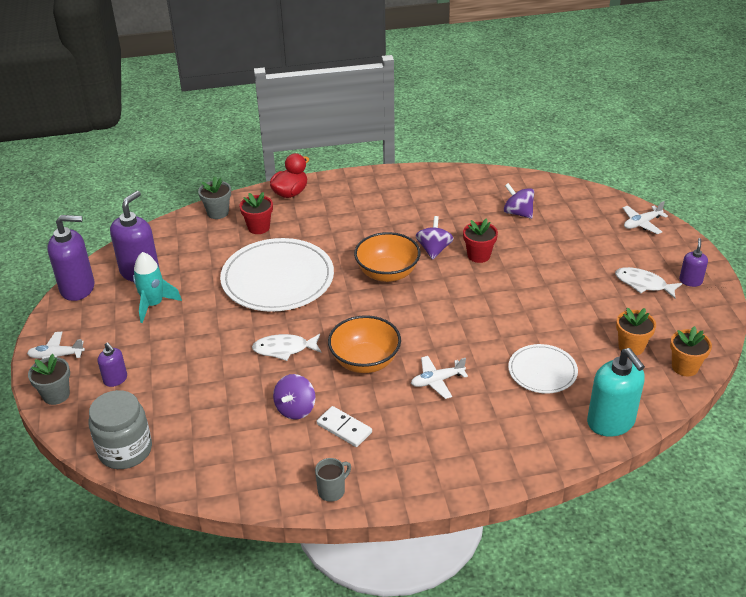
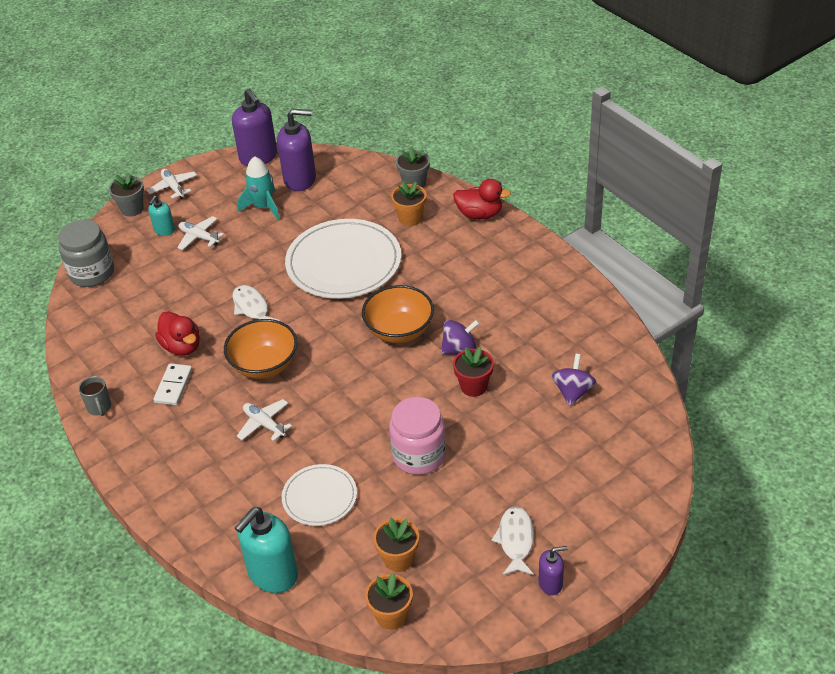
camera: 65 degrees right, 5 degrees up
(115, 379) = (164, 230): purple soap dispenser -> turquoise soap dispenser
(258, 227) = (410, 218): red flower pot -> orange flower pot
(295, 409) = (182, 346): purple spinning top -> red duck
(332, 491) = (99, 408): grey mug -> grey mug turned 45 degrees clockwise
(531, 304) = (419, 455): none -> pink jar
(642, 223) = (634, 507): white plane -> white plane (199, 237)

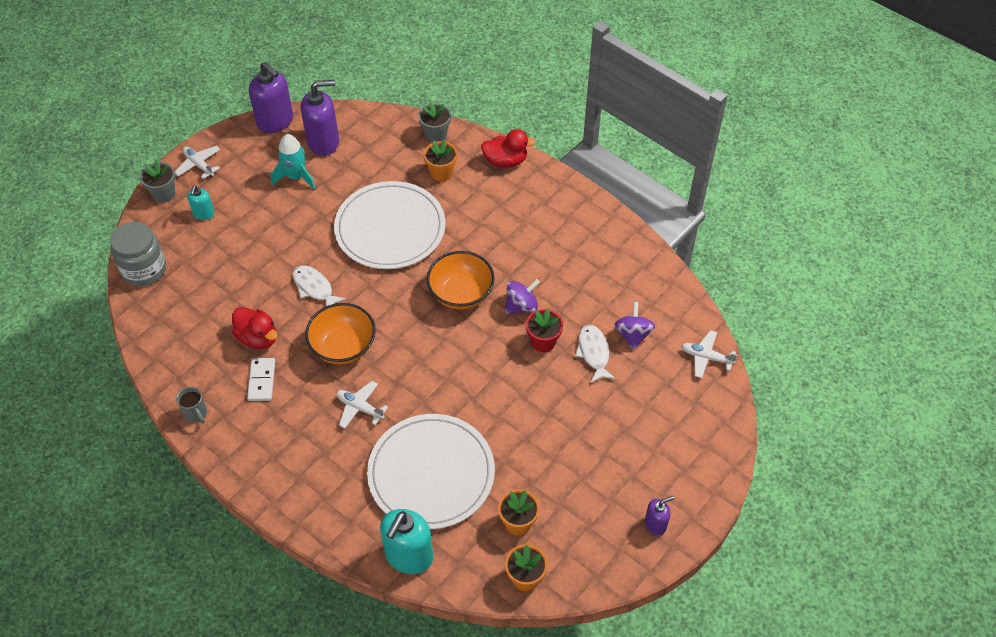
camera: 15 degrees left, 10 degrees up
(199, 237) = (241, 217): white plane -> white plane (706, 357)
(319, 497) = (431, 473): white plate -> white plate, size x1.83
(419, 455) = (511, 418): pink jar -> none
(515, 540) = (616, 488): white fish -> white fish (593, 353)

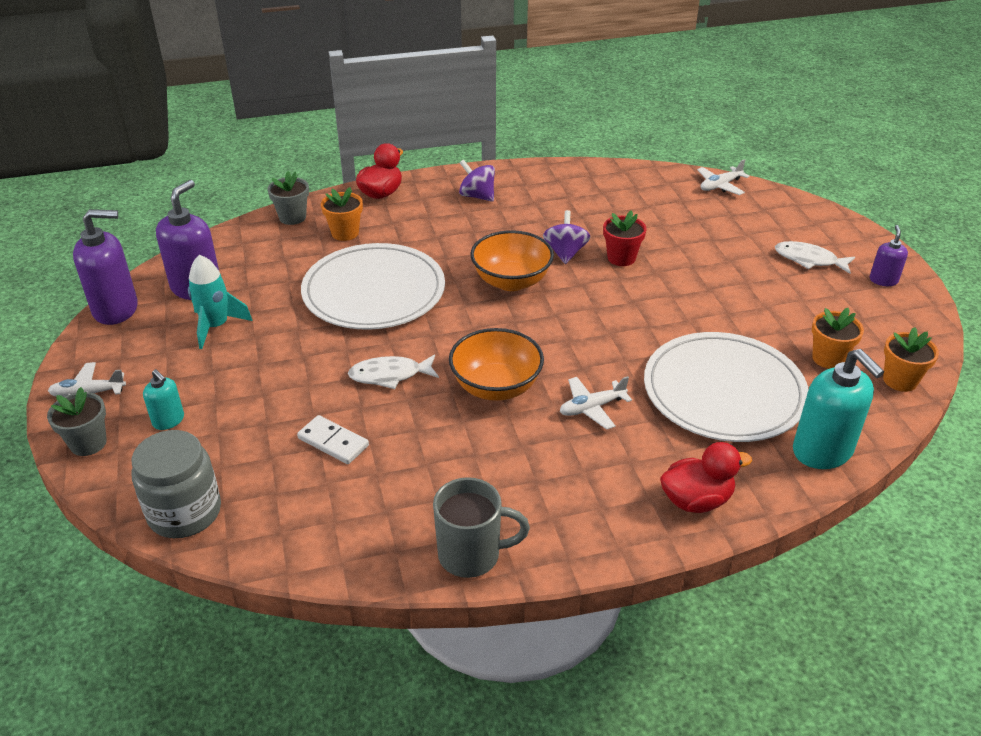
camera: 55 degrees left, 15 degrees down
(196, 413) = (471, 555): grey mug -> grey mug, size x1.67
(258, 338) = (411, 449): red duck -> red duck (696, 500)
(261, 380) = (478, 472): white domino -> white domino (333, 442)
(593, 353) = (661, 237): white fish -> white fish (809, 260)
(633, 335) = (661, 209): purple spinning top -> purple spinning top (477, 196)

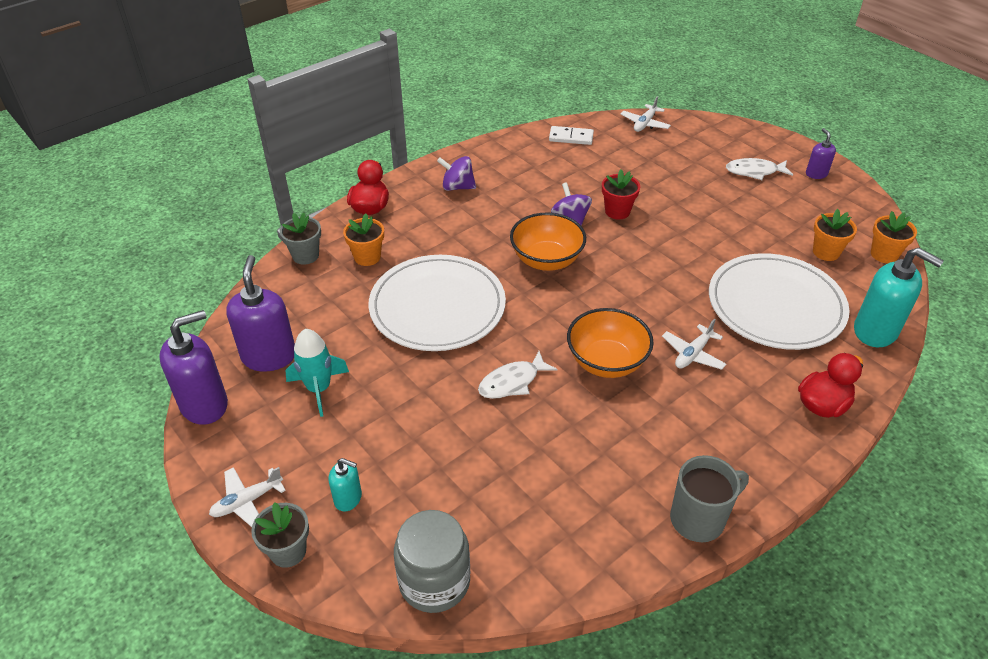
camera: 25 degrees left, 5 degrees up
(333, 442) = (512, 462): white domino -> white domino (571, 137)

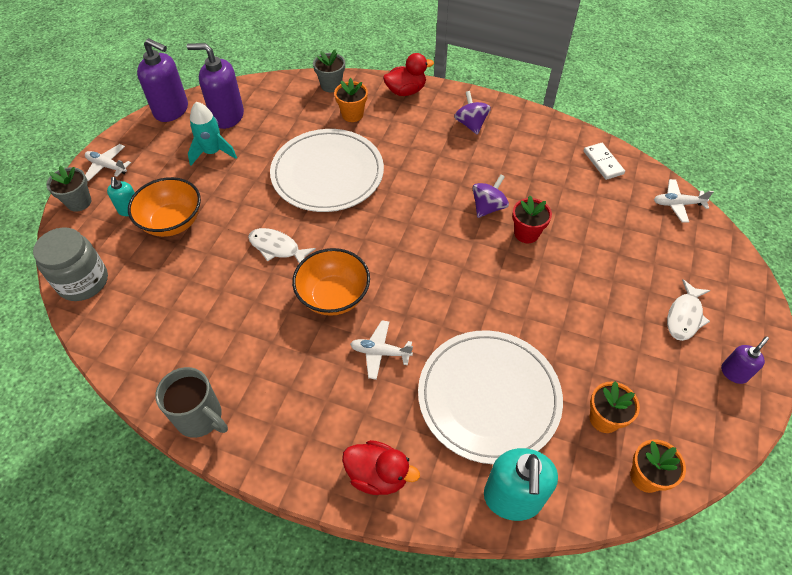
camera: 60 degrees right, 10 degrees up
(269, 356) = (227, 116): purple soap dispenser -> purple soap dispenser turned 135 degrees counterclockwise
(546, 260) = (425, 212): orange bowl -> orange bowl (172, 222)
(754, 171) = (684, 316): white fish -> white fish turned 120 degrees counterclockwise

